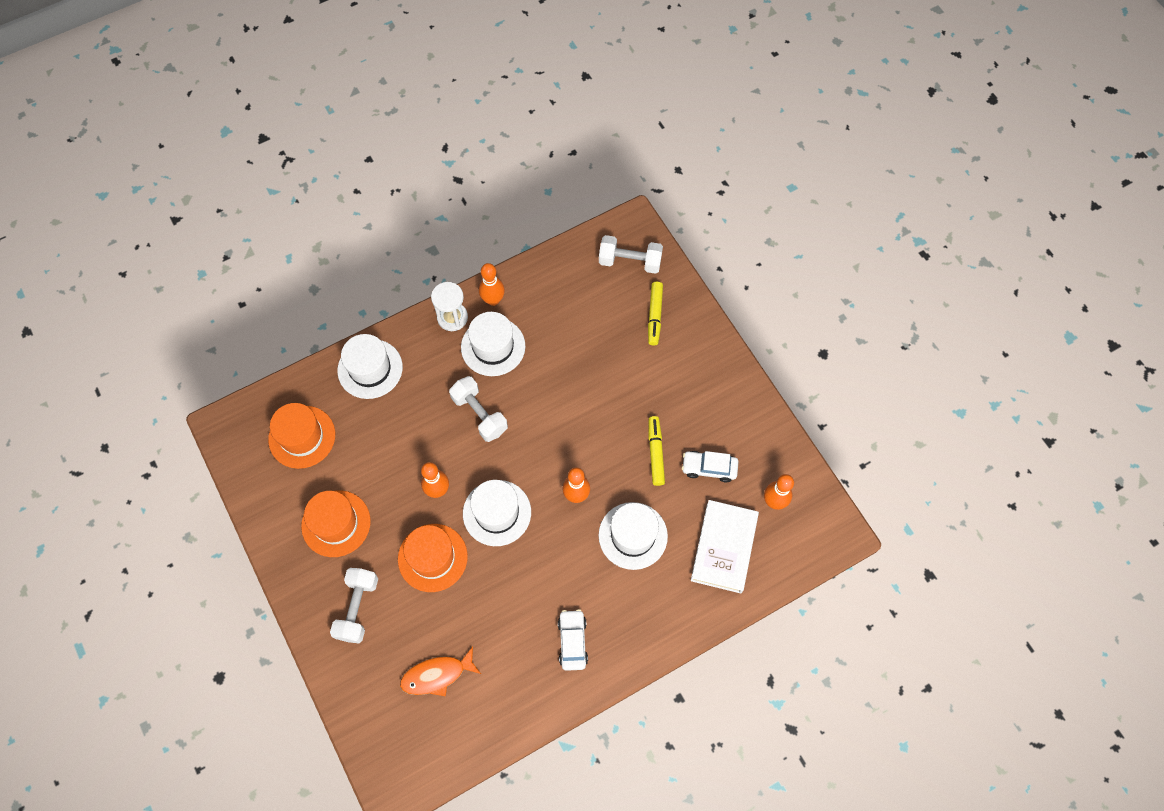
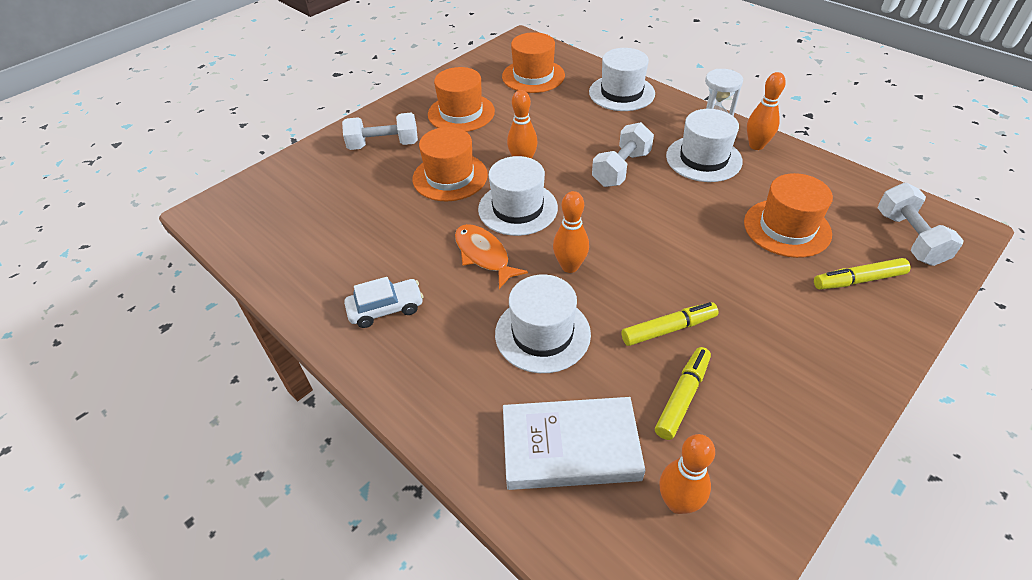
camera: 75 degrees right, 20 degrees down
(437, 675) = (326, 211): orange fish -> orange fish (484, 255)
(592, 330) = (787, 228): none -> orange hat
(709, 468) = (682, 397): white car -> yellow marker

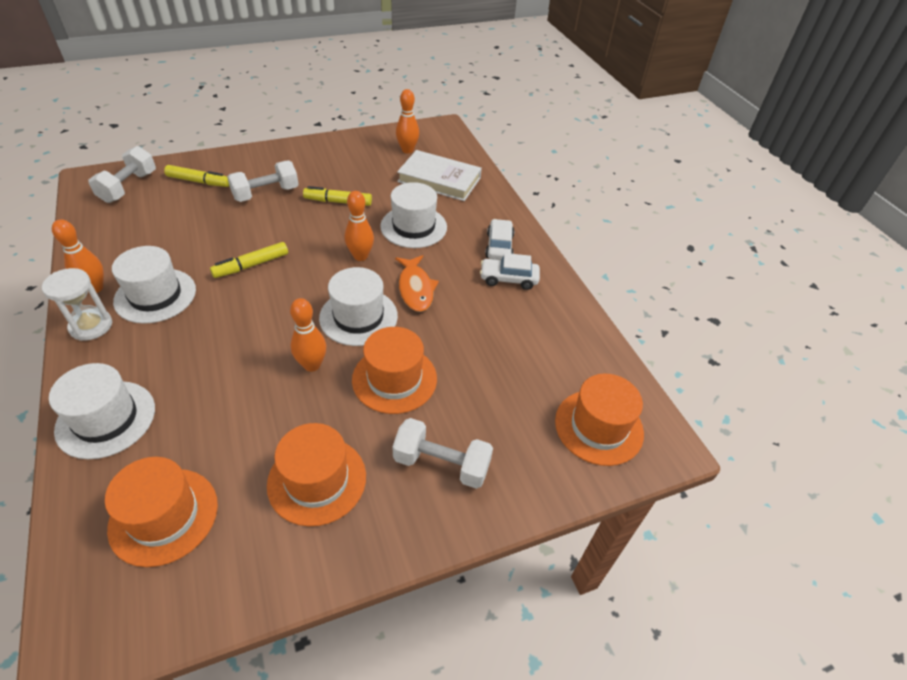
camera: 160 degrees left, 0 degrees up
(415, 352) = (499, 246): none -> white car
(621, 169) = (234, 317): white dumbbell -> white dumbbell (266, 193)
(682, 397) = (365, 176): yellow marker -> yellow marker (251, 265)
(787, 228) = (187, 221): orange hat -> orange hat (598, 427)

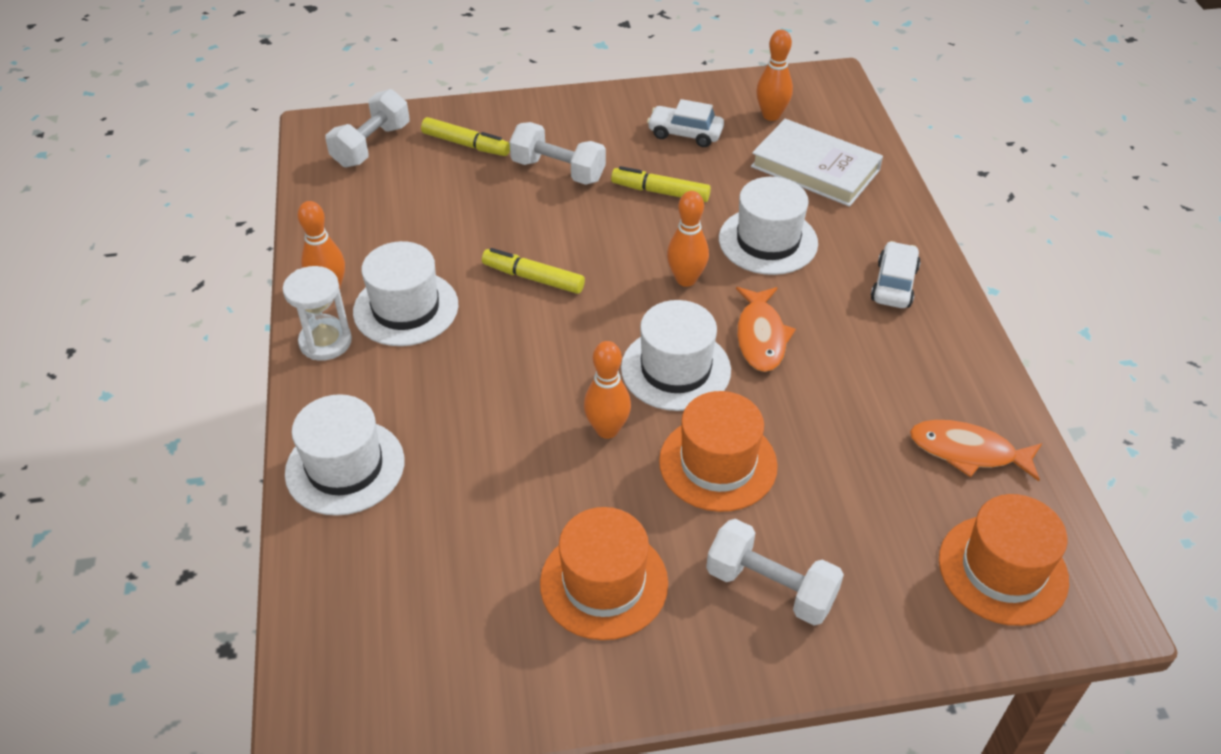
camera: 15 degrees right, 0 degrees up
(164, 516) = (413, 597): orange hat -> none
(251, 265) = (533, 278): yellow marker -> yellow marker turned 45 degrees clockwise
(266, 193) = (558, 170): white dumbbell -> white dumbbell turned 45 degrees clockwise
(508, 279) = (901, 336): white car -> white car (685, 134)
(563, 349) = (968, 452): none -> orange fish

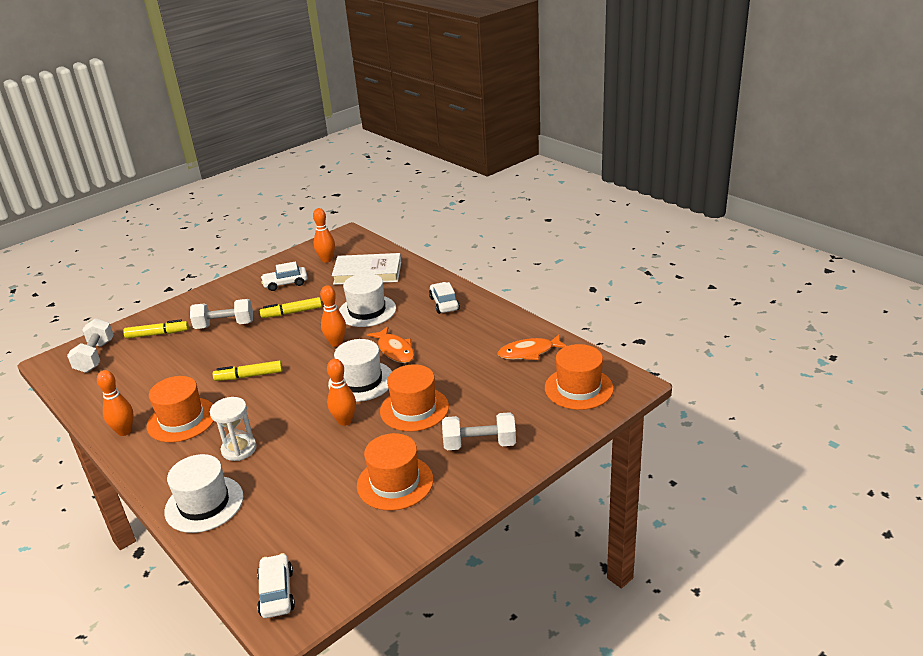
camera: 30 degrees left, 15 degrees down
(325, 342) = (143, 455): white hourglass -> white hourglass (239, 449)
(336, 674) = (277, 593): none -> white car
(406, 308) = (182, 420): white hat -> orange hat

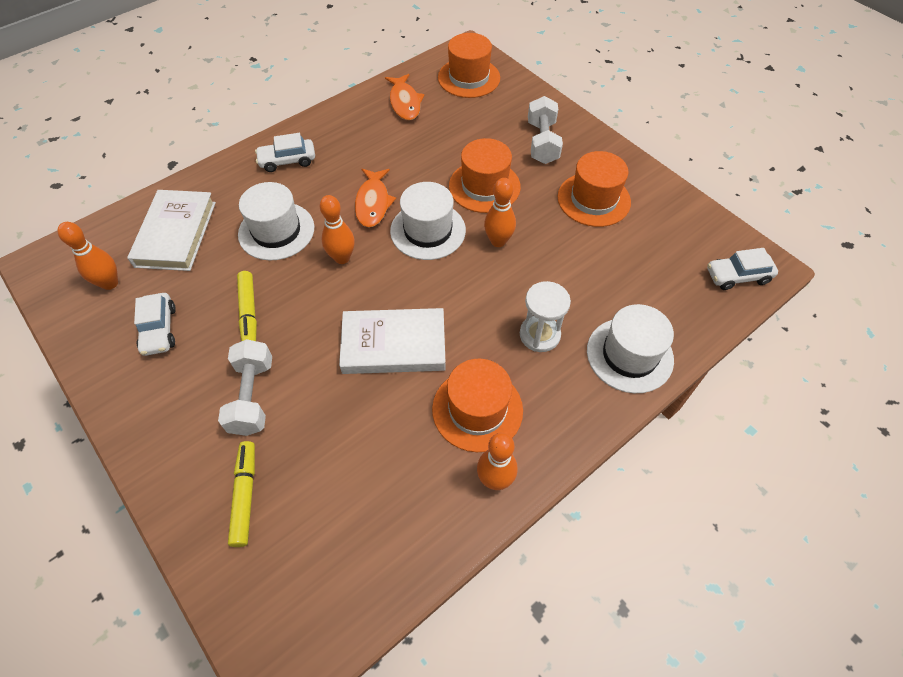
camera: 90 degrees left, 25 degrees up
(95, 356) = (285, 588): white dumbbell -> none
(249, 376) = (394, 345): yellow marker -> white book
(395, 350) = (373, 203): orange fish -> orange fish turned 120 degrees clockwise

